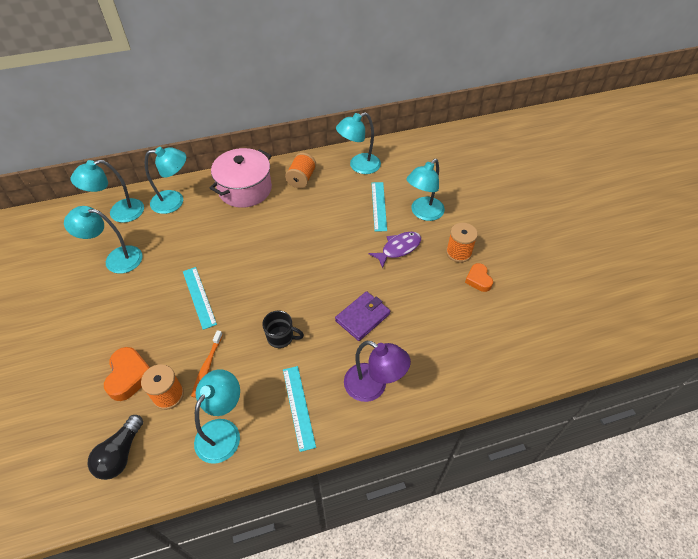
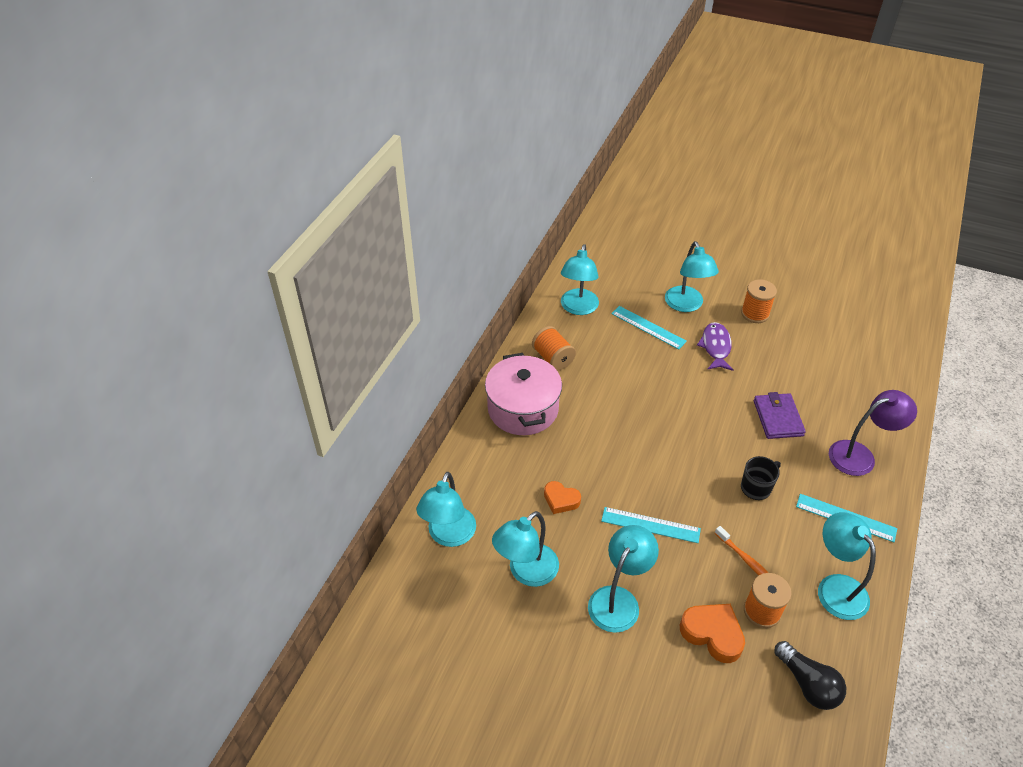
camera: 50 degrees left, 5 degrees down
(174, 201) = (480, 476): turquoise lamp -> turquoise lamp (618, 600)
(478, 280) = (796, 321): orange heart -> orange heart (561, 500)

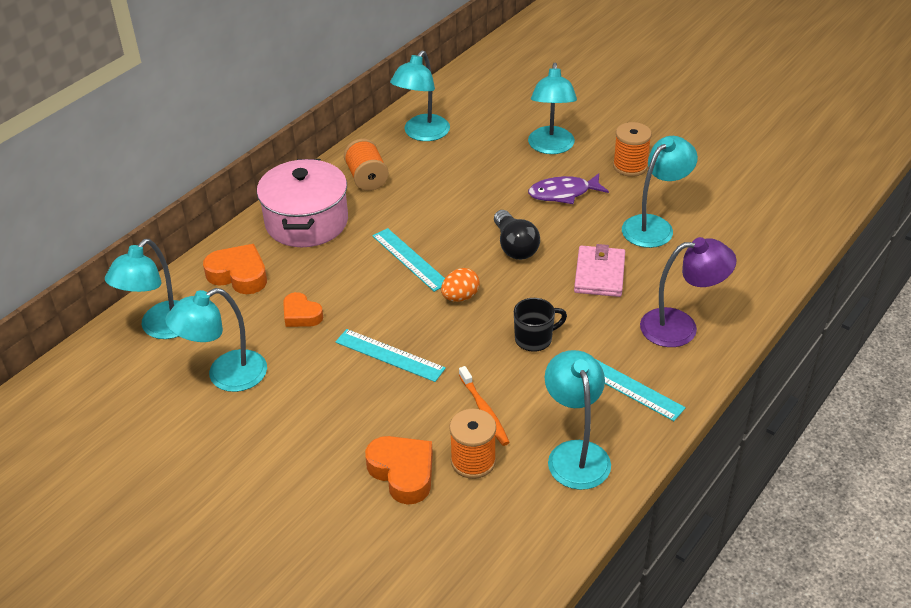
camera: 15 degrees right, 5 degrees down
(490, 470) = (239, 275): none -> orange heart
(618, 600) = (313, 420): turquoise lamp -> turquoise lamp (654, 226)
(648, 327) = (493, 163): turquoise ruler -> turquoise ruler (410, 259)
(680, 459) = (460, 297): none -> orange egg
(716, 347) = (563, 193): purple fish -> purple fish turned 120 degrees counterclockwise
(778, 418) = (599, 274): purple wallet -> pink wallet
(808, 684) = (487, 542): black light bulb -> black light bulb (514, 246)

